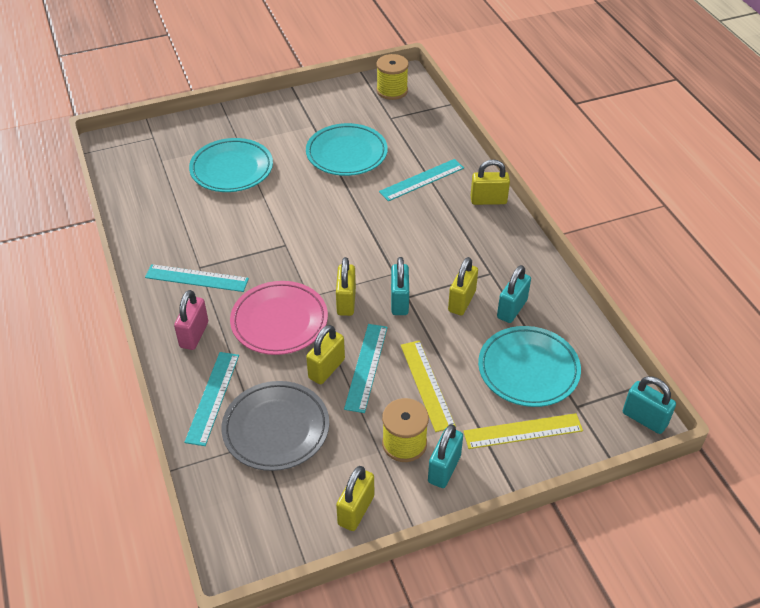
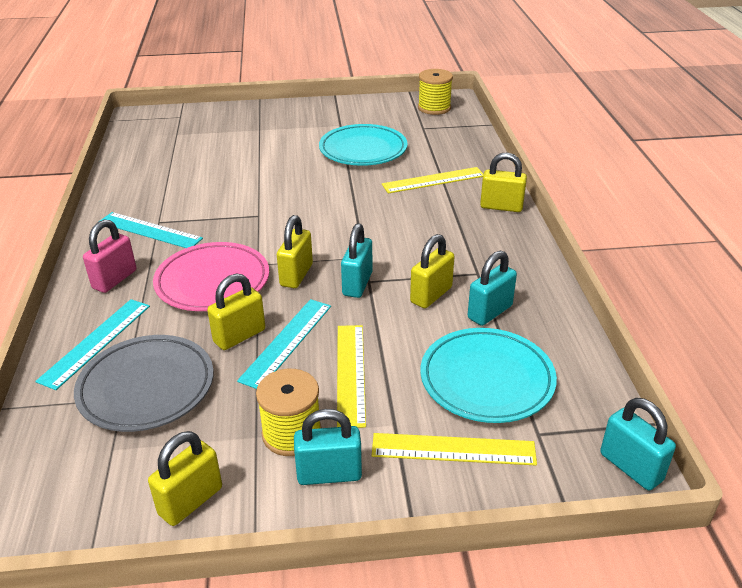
camera: 15 degrees right, 10 degrees down
(231, 169) = (240, 148): turquoise plate -> none
(422, 180) = (433, 180): turquoise ruler -> yellow ruler
(444, 469) = (329, 474): turquoise padlock -> turquoise padlock turned 45 degrees clockwise

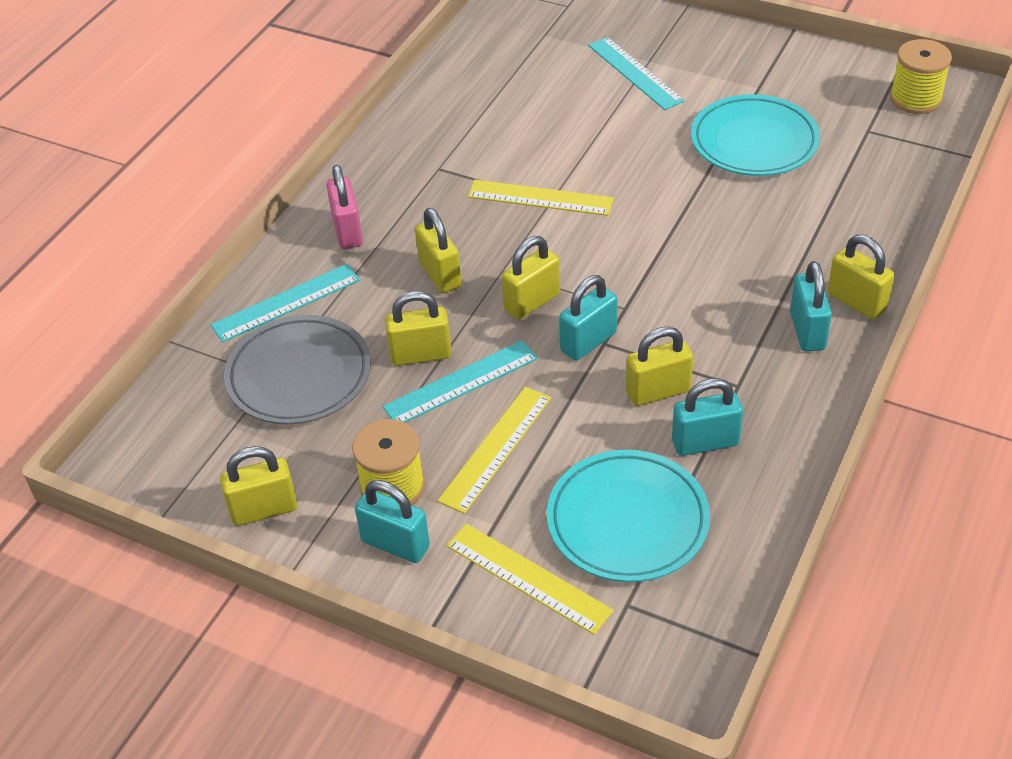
camera: 35 degrees right, 10 degrees up
(115, 279) = (347, 231): pink padlock -> pink padlock turned 75 degrees counterclockwise
(150, 230) = (421, 177): turquoise ruler -> turquoise ruler (635, 73)
(212, 282) = (440, 275): pink plate -> yellow padlock
(433, 180) = (804, 226): yellow ruler -> yellow ruler (540, 198)
(630, 467) = (687, 686): turquoise padlock -> turquoise padlock (807, 331)

